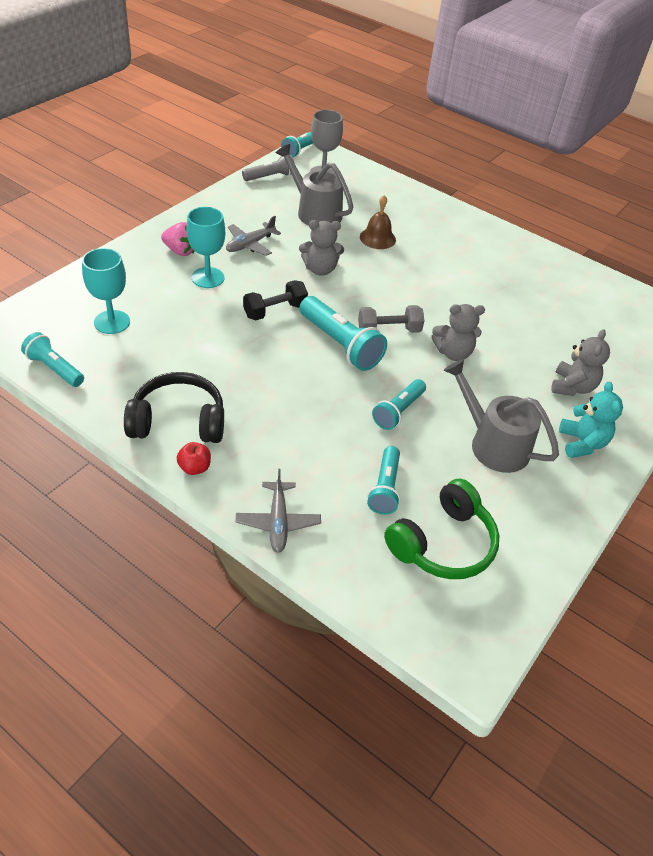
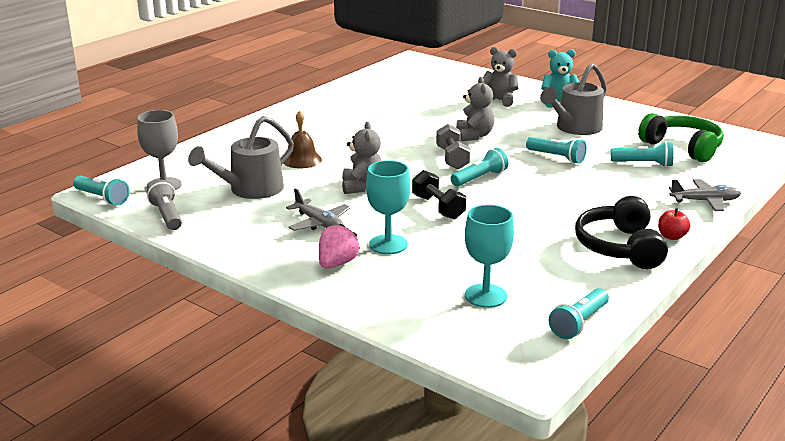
camera: 85 degrees left, 20 degrees down
(340, 344) = (480, 178): turquoise flashlight -> turquoise flashlight, size x0.63

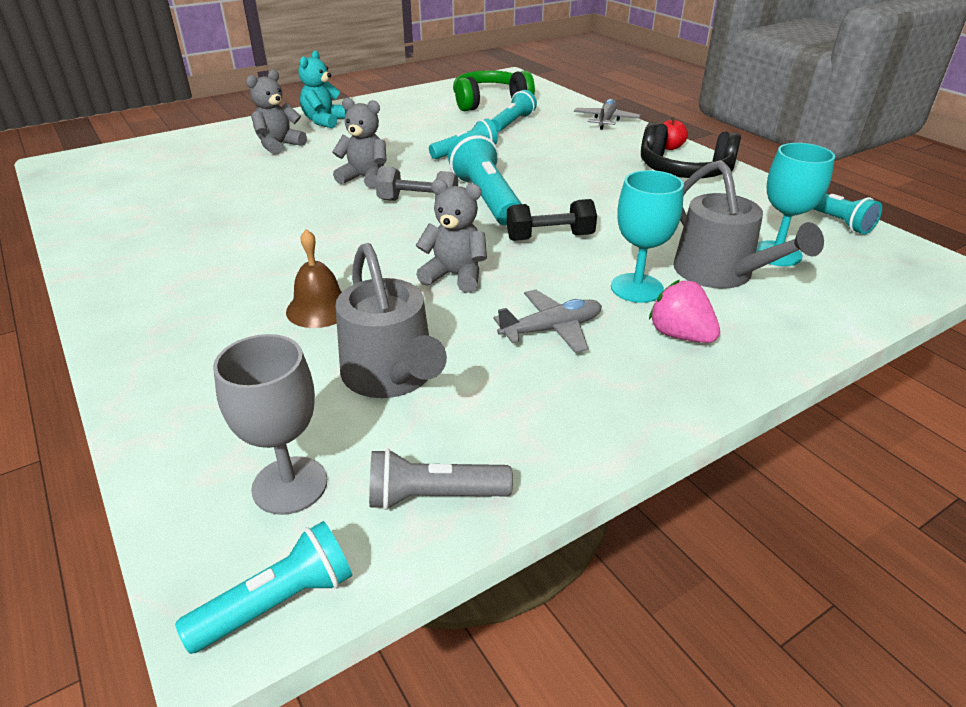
camera: 70 degrees left, 10 degrees up
(480, 178) = (486, 199): turquoise flashlight -> turquoise flashlight, size x1.58
(575, 128) = (400, 129): grey watering can -> grey watering can (720, 273)

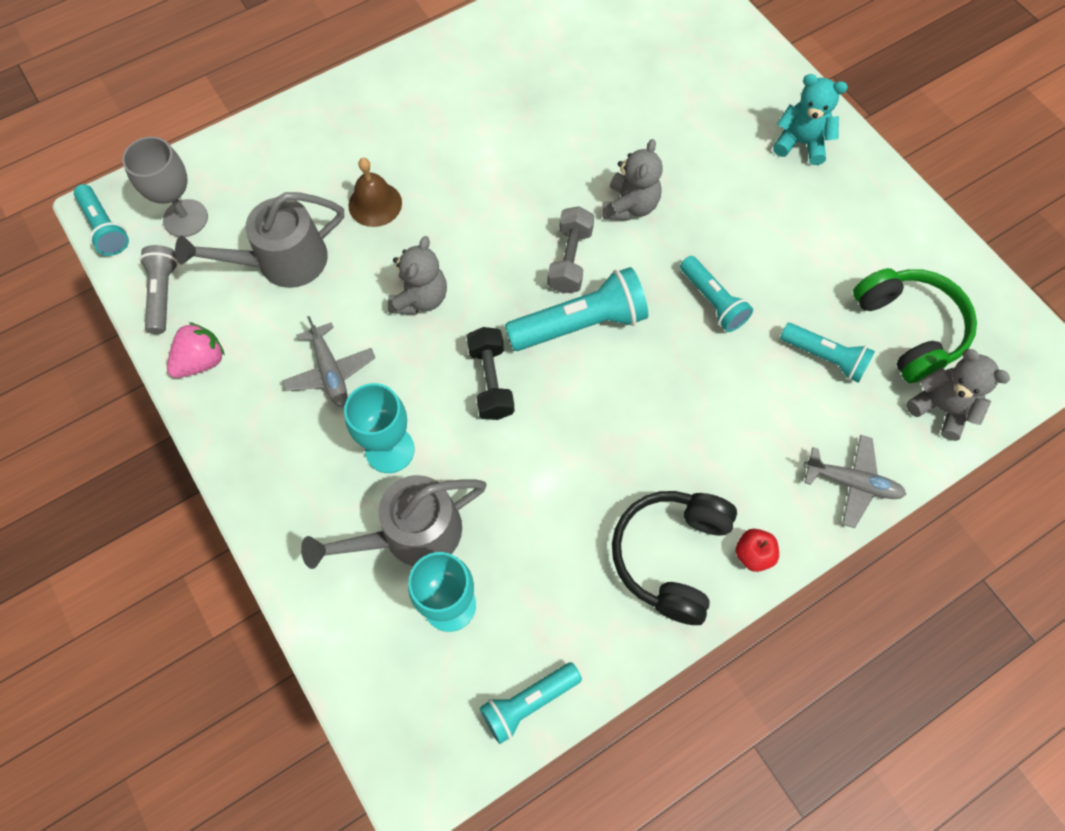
camera: 90 degrees right, 30 degrees up
(279, 145) = (717, 113): grey teddy bear -> grey teddy bear (941, 408)
(680, 335) = (312, 472): pink strawberry -> pink strawberry (201, 361)

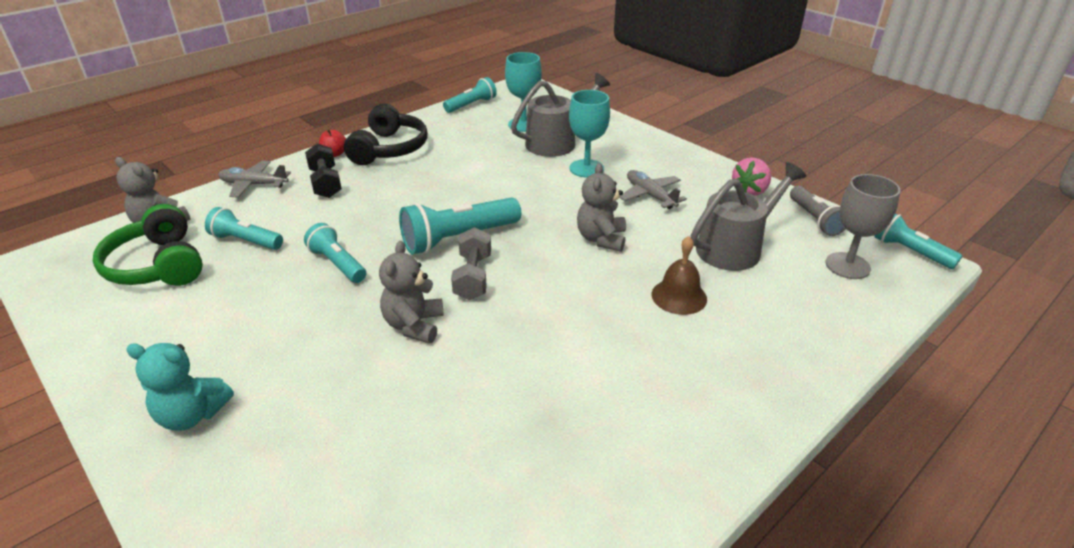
camera: 170 degrees right, 30 degrees down
(491, 381) = (525, 202): black dumbbell -> black dumbbell (325, 183)

